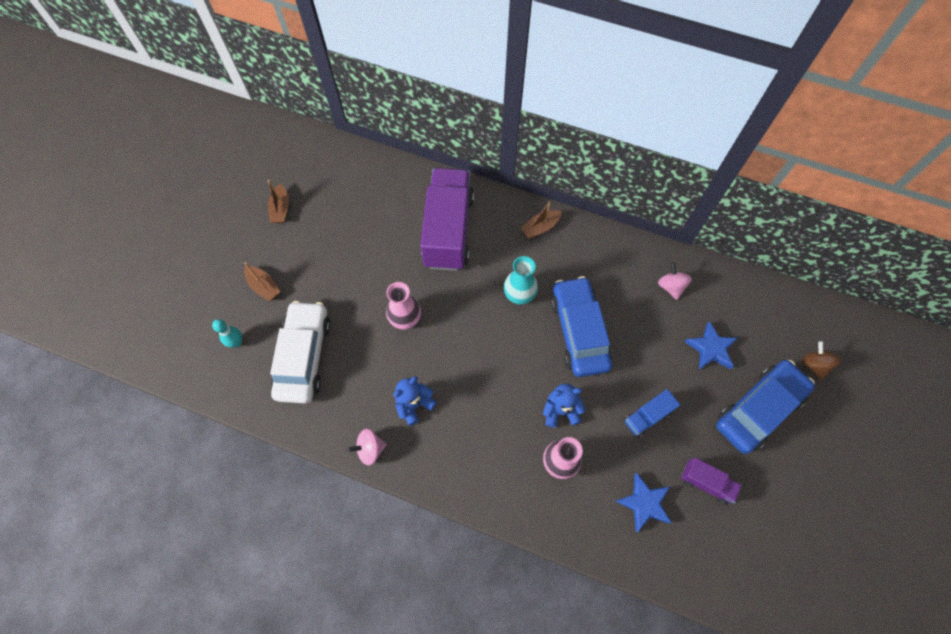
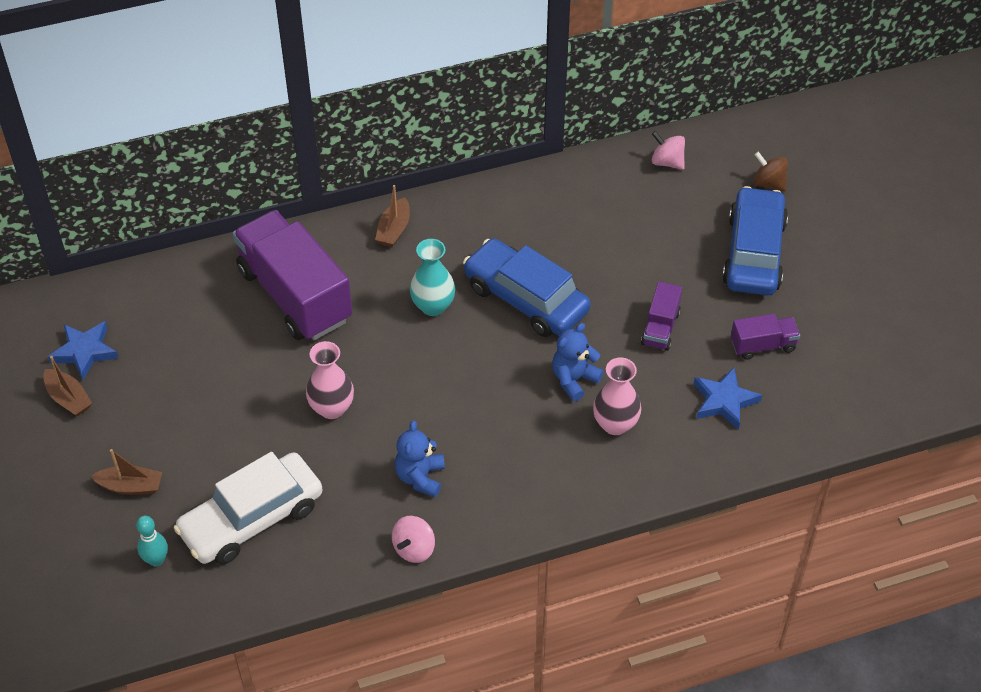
camera: 40 degrees left, 15 degrees down
(304, 356) = (251, 518): white car -> white car turned 90 degrees counterclockwise
(647, 416) = (660, 328): blue truck -> purple truck
(671, 286) = (578, 200): pink spinning top -> pink spinning top (667, 162)
(711, 348) = (665, 230): blue star -> blue star (84, 352)

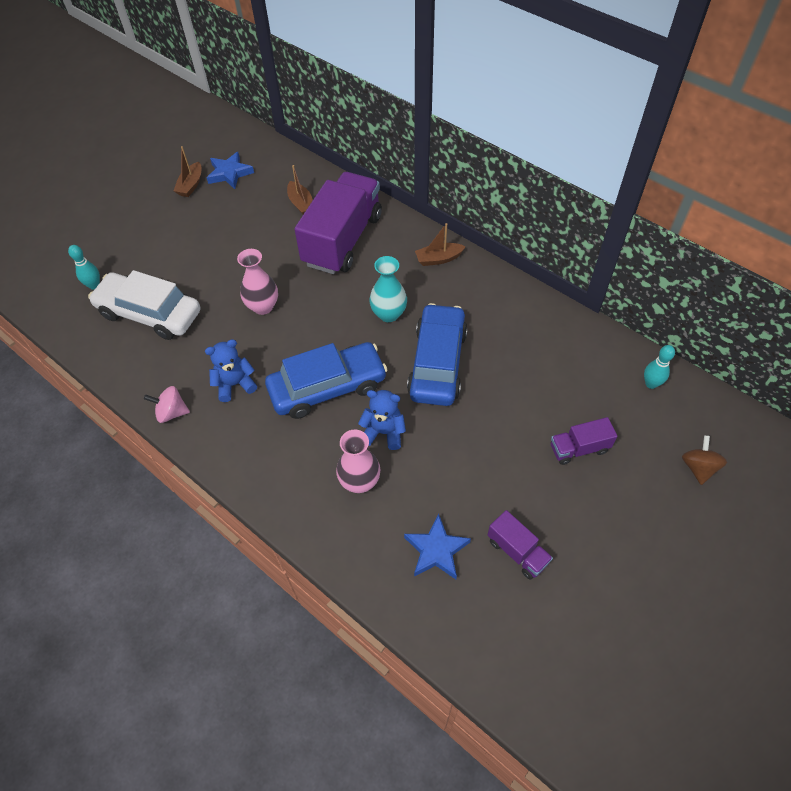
camera: 60 degrees right, 5 degrees up
(131, 486) = (142, 245): brown boat -> brown boat (301, 204)
(660, 328) = (477, 465): purple truck -> purple truck (579, 448)
(667, 162) = (651, 384): pink spinning top -> turquoise bowling pin
(754, 253) = (611, 494): blue car -> blue car (327, 387)

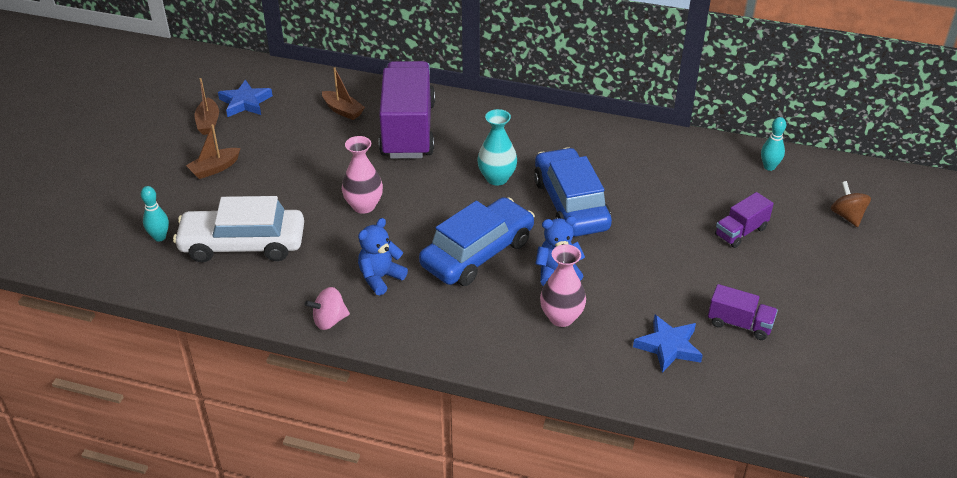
camera: 25 degrees left, 15 degrees down
(438, 259) = (515, 122): brown boat -> brown boat (215, 168)

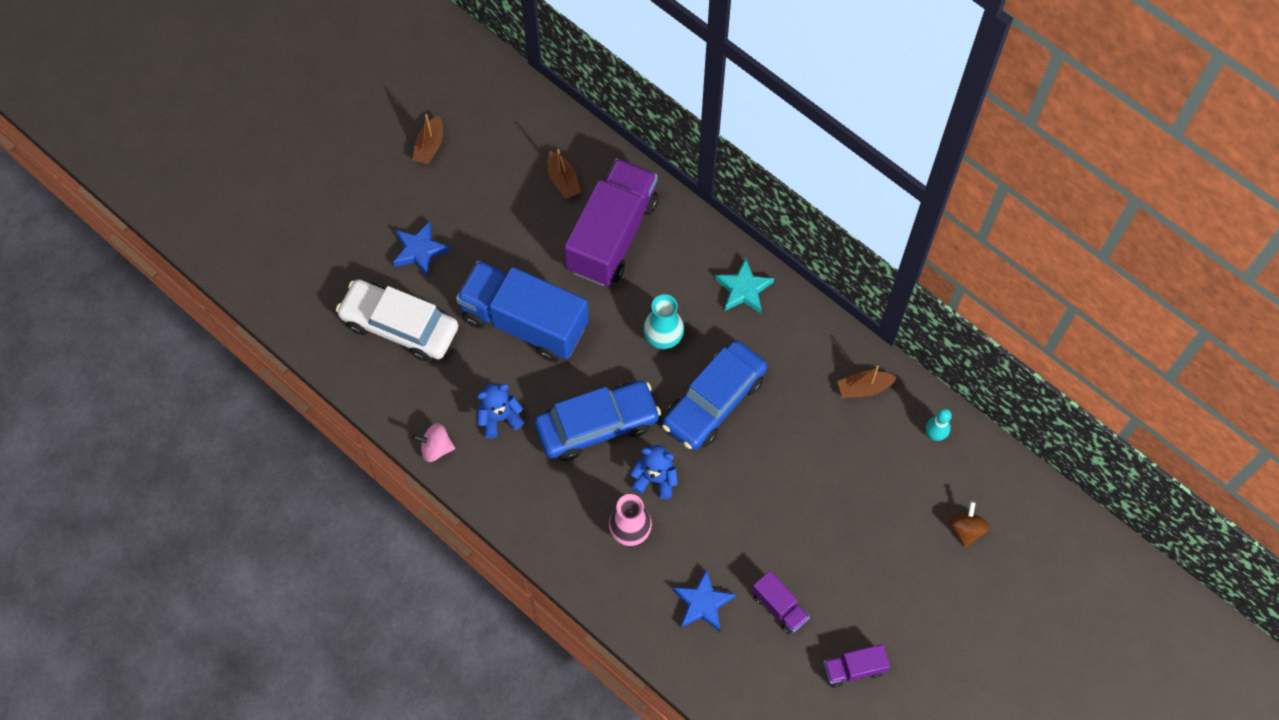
camera: 25 degrees right, 25 degrees up
(159, 237) = (333, 286): turquoise bowling pin -> none
(215, 168) = (412, 215): brown boat -> brown boat (863, 388)
(245, 102) = (475, 130): blue star -> blue star (420, 250)
(364, 206) = (524, 322): pink vase -> blue truck
(543, 129) = (743, 289): none -> turquoise star
(571, 204) = (714, 401): blue car -> blue car turned 150 degrees counterclockwise
(741, 232) = (850, 504): purple truck -> purple truck (853, 669)

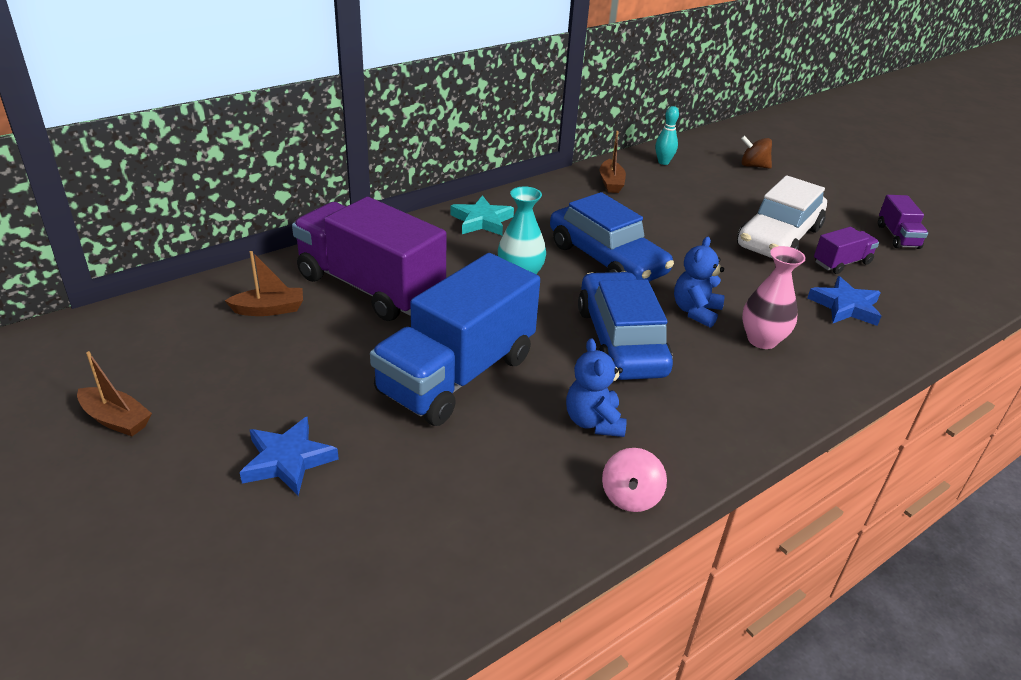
camera: 80 degrees left, 30 degrees down
(400, 326) = (408, 505): white car -> white car (778, 237)

